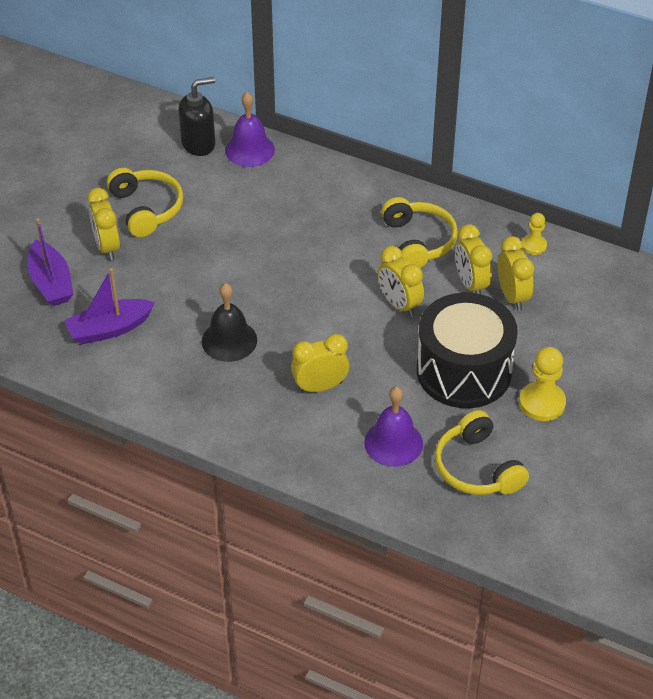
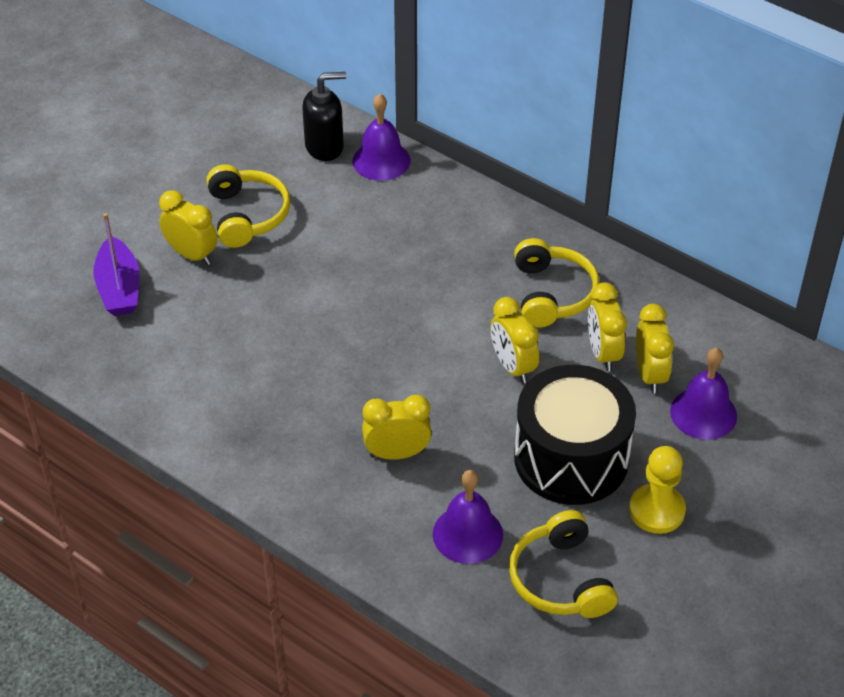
camera: 10 degrees right, 0 degrees up
(107, 247) = (192, 254): yellow clock -> yellow clock turned 135 degrees clockwise
(109, 329) = (171, 351): purple boat -> none
(229, 340) = (304, 383): black bell -> none
(534, 245) = (689, 316): yellow pawn -> none
(562, 321) = (703, 413): none -> purple bell

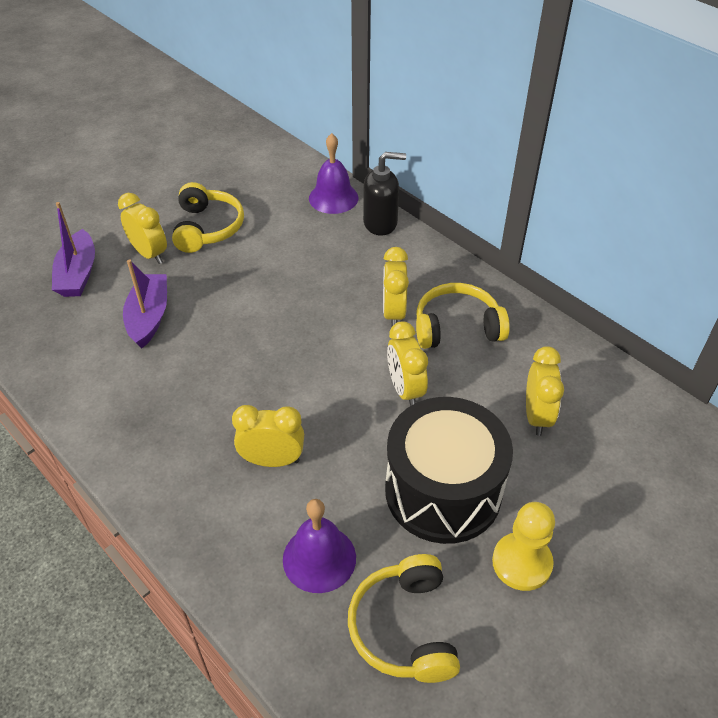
camera: 10 degrees right, 0 degrees up
(218, 326) = (149, 317): none -> purple boat
(325, 147) = (289, 182): black soap dispenser -> black soap dispenser (380, 223)
(552, 294) = (457, 327): yellow headphones -> yellow headphones turned 105 degrees counterclockwise
(603, 353) = (494, 389): yellow clock -> yellow clock (393, 313)
(703, 413) = (585, 463): purple bell -> none

